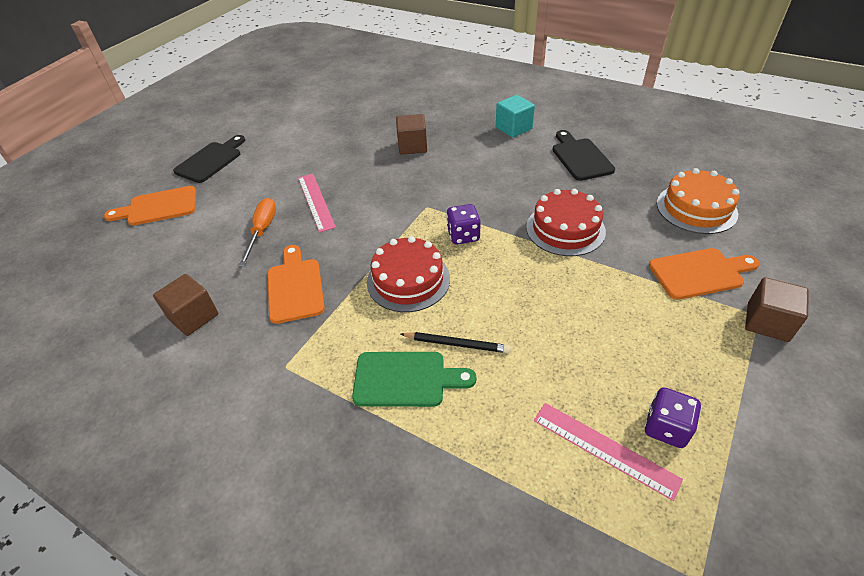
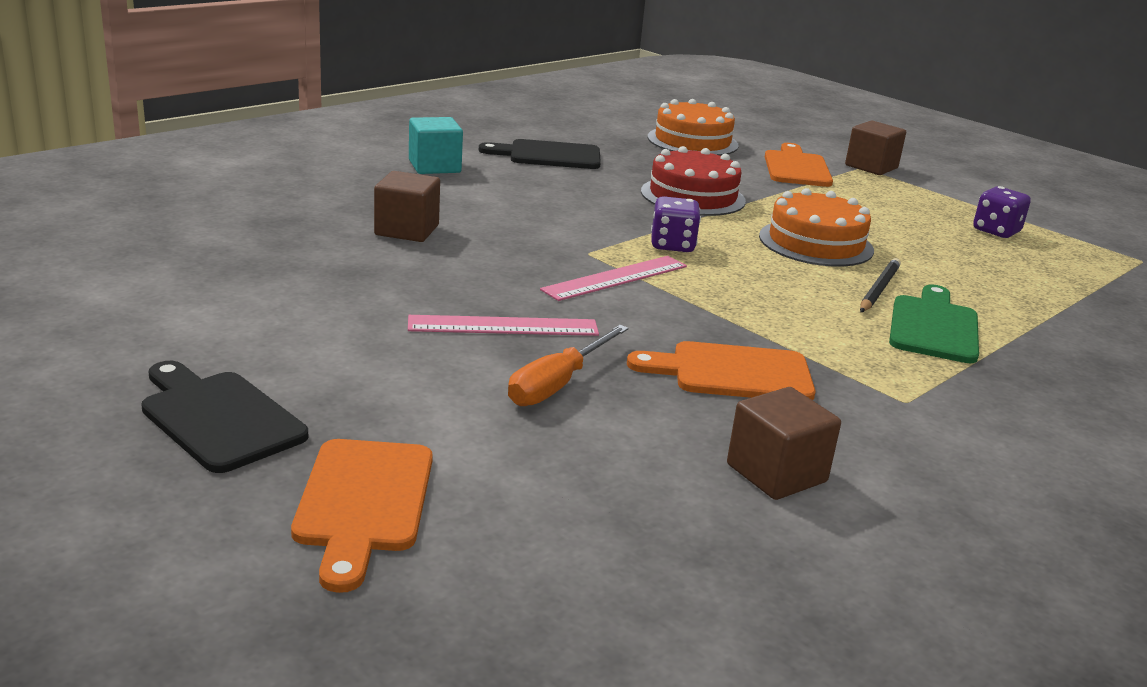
camera: 80 degrees left, 20 degrees down
(262, 231) = (558, 384): orange screwdriver -> orange screwdriver turned 75 degrees counterclockwise
(408, 280) = (751, 293): red cake -> none
(524, 302) = (816, 243): none -> orange cake
(604, 448) = (1023, 258): pink ruler -> pink ruler (615, 278)

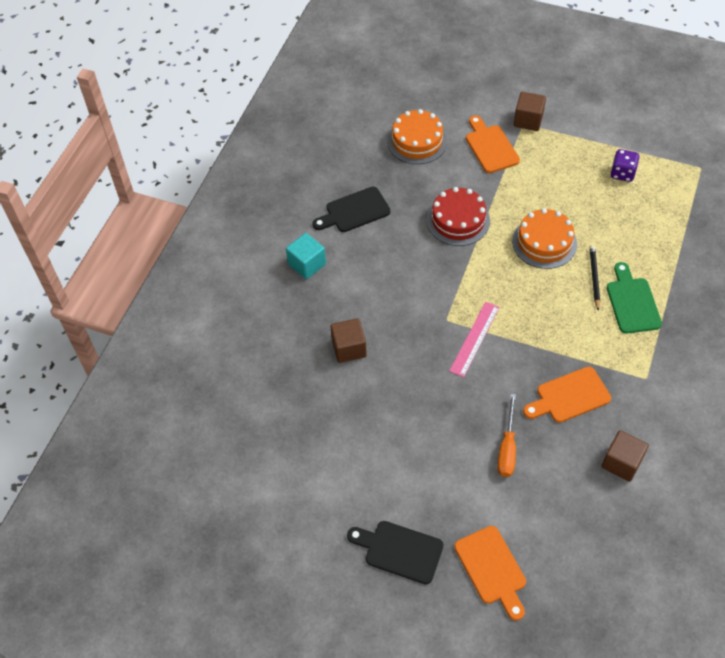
camera: 20 degrees left, 30 degrees up
(503, 326) = (455, 414): pink ruler -> none
(672, 245) = (480, 287): purple dice -> none

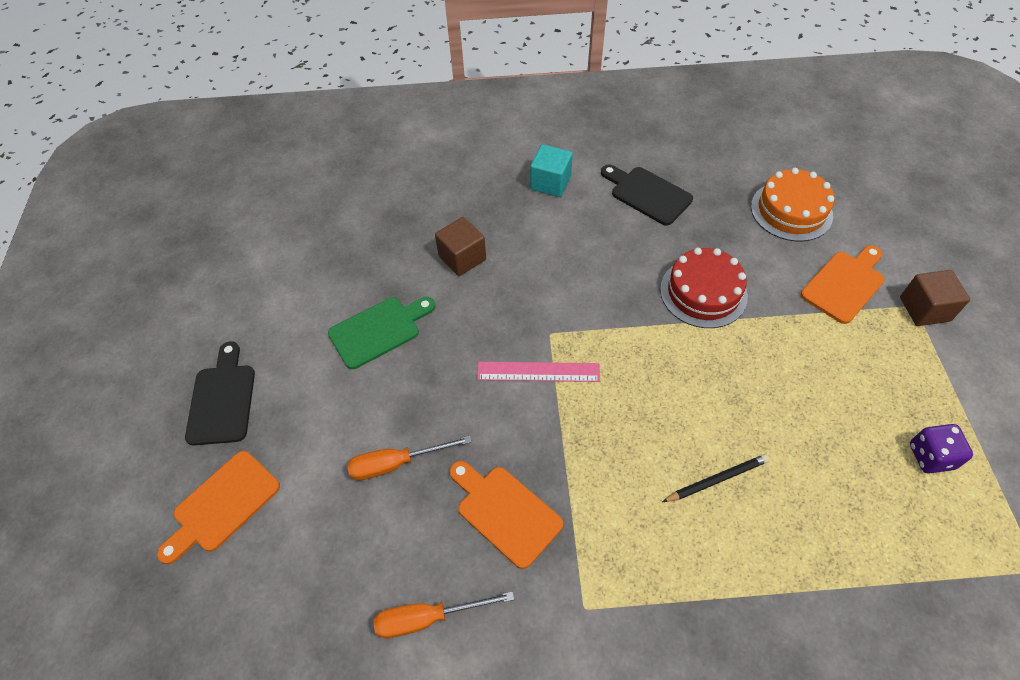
camera: 65 degrees right, 0 degrees up
(544, 242) = (735, 397): orange cake -> none
(621, 462) = (428, 617): brown cube -> orange screwdriver
(632, 302) = (706, 545): green cutting board -> green cutting board (379, 330)

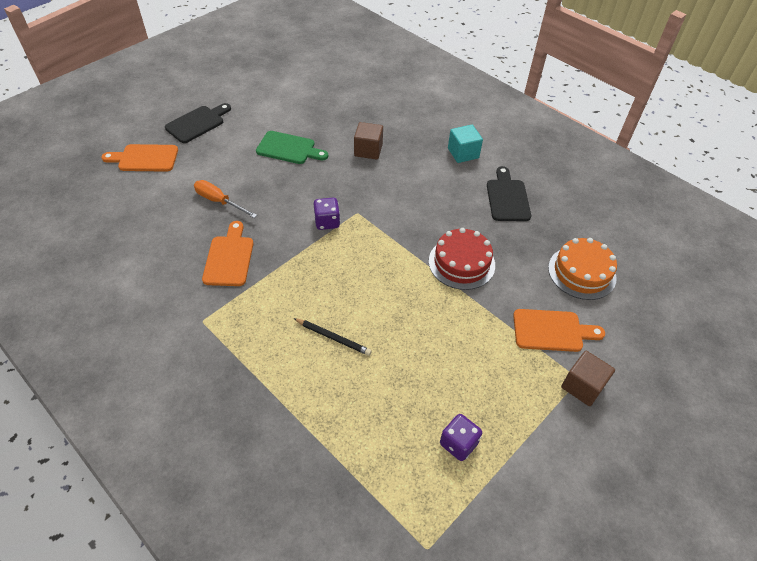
camera: 45 degrees right, 5 degrees down
(428, 617) = (147, 263): orange screwdriver -> none
(538, 371) = (327, 222): pink ruler -> purple dice

